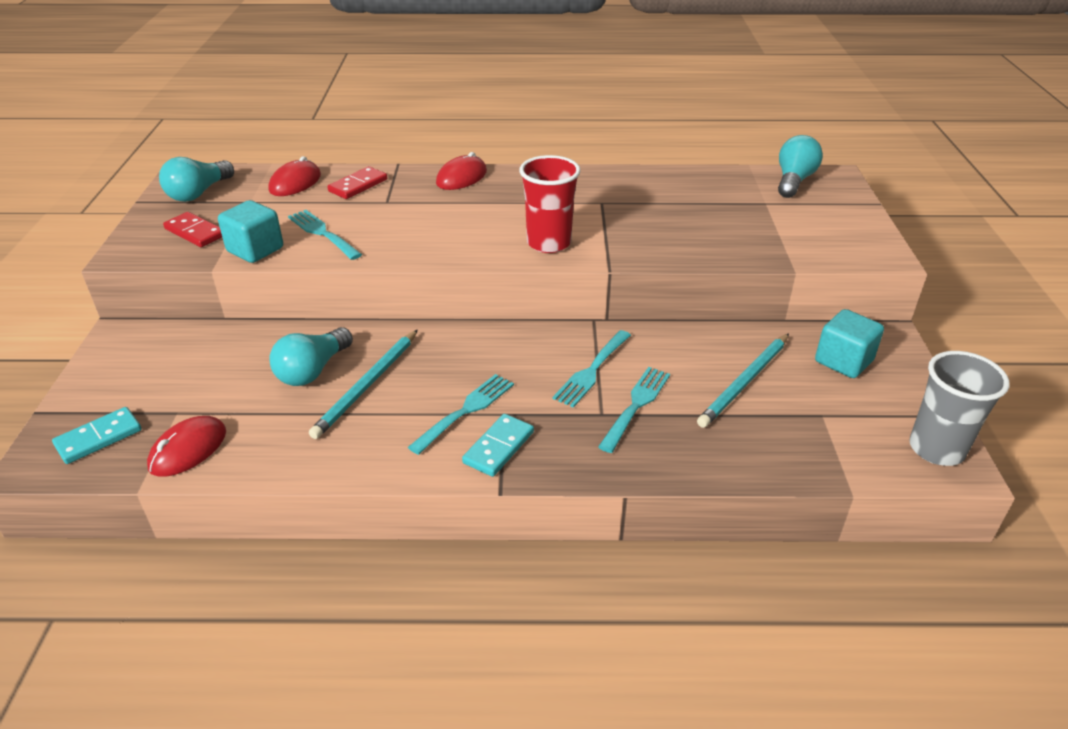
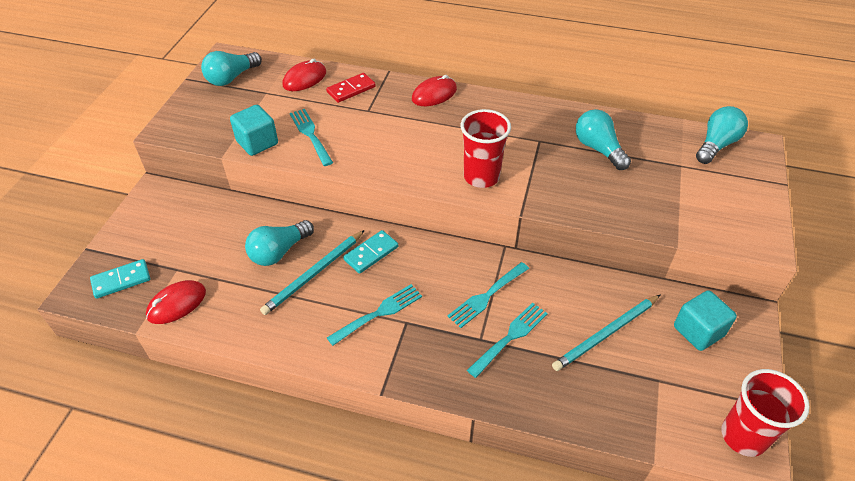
camera: 15 degrees right, 10 degrees up
(195, 232) = (219, 117): red domino -> none
(499, 447) = (393, 352): turquoise domino -> turquoise domino (371, 253)
(670, 201) = (598, 149): none -> turquoise light bulb
(936, 449) = (743, 436): grey cup -> red cup

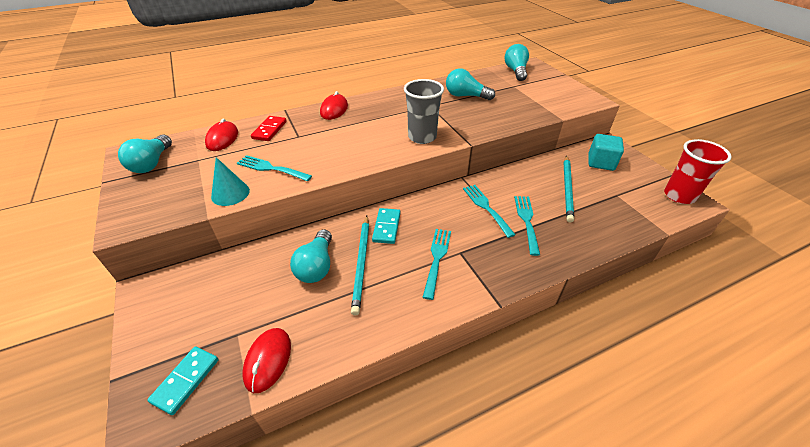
camera: 40 degrees left, 5 degrees down
(257, 143) = (230, 193): turquoise cube -> turquoise cone
(481, 177) = (422, 137): red cup -> grey cup
(487, 296) = (486, 208): turquoise fork -> turquoise fork turned 150 degrees clockwise

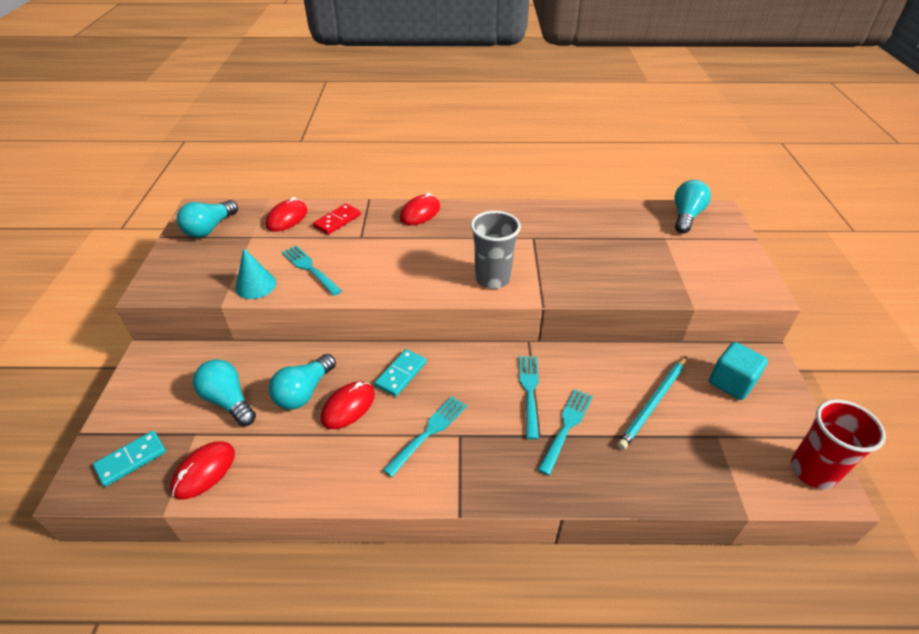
camera: 25 degrees right, 0 degrees up
(361, 264) = (348, 407): turquoise pencil -> red mouse
(465, 96) = (588, 236): turquoise light bulb -> turquoise light bulb (228, 401)

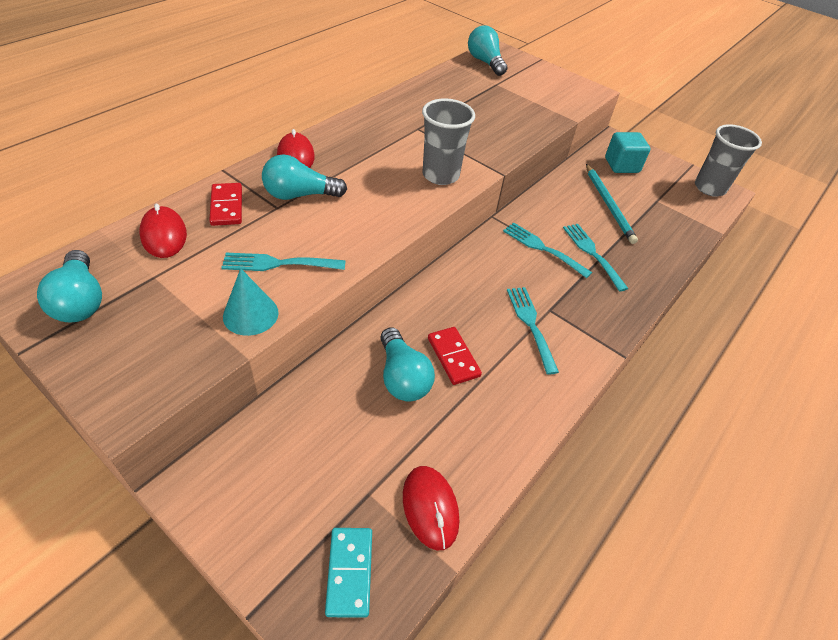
camera: 55 degrees left, 5 degrees up
(228, 401) = (351, 442): turquoise light bulb -> turquoise light bulb (300, 195)
(348, 407) = (453, 357): red mouse -> red domino
(401, 374) = (450, 303): turquoise domino -> none
(813, 471) = (709, 188): red cup -> grey cup

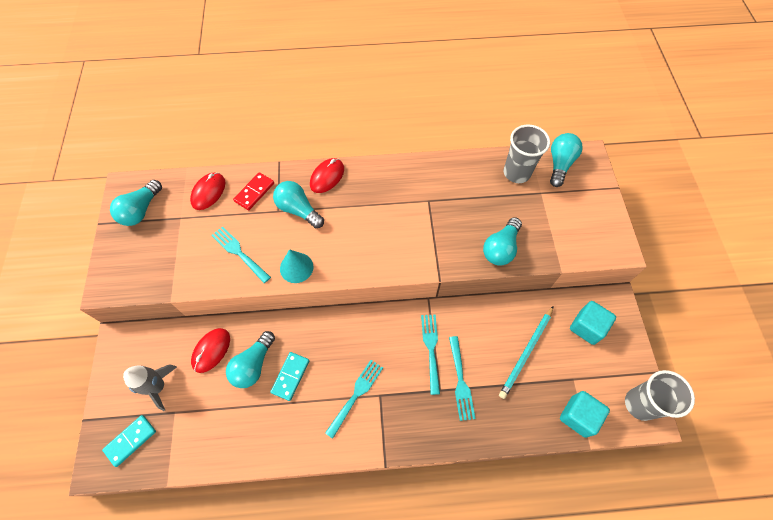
camera: 50 degrees right, 15 degrees up
(250, 314) = (196, 276): turquoise cone -> turquoise cone (296, 267)
(314, 487) = (158, 387): none -> grey rocket
(430, 508) = (189, 446): red mouse -> red mouse (211, 350)
(440, 175) = (396, 252): grey cup -> grey cup (516, 173)
(453, 357) = (290, 376): red domino -> turquoise domino
(517, 129) = (501, 248): none -> turquoise light bulb
(592, 254) = (460, 381): turquoise fork -> turquoise fork turned 150 degrees clockwise
(690, 220) = (578, 416): none -> turquoise cube

